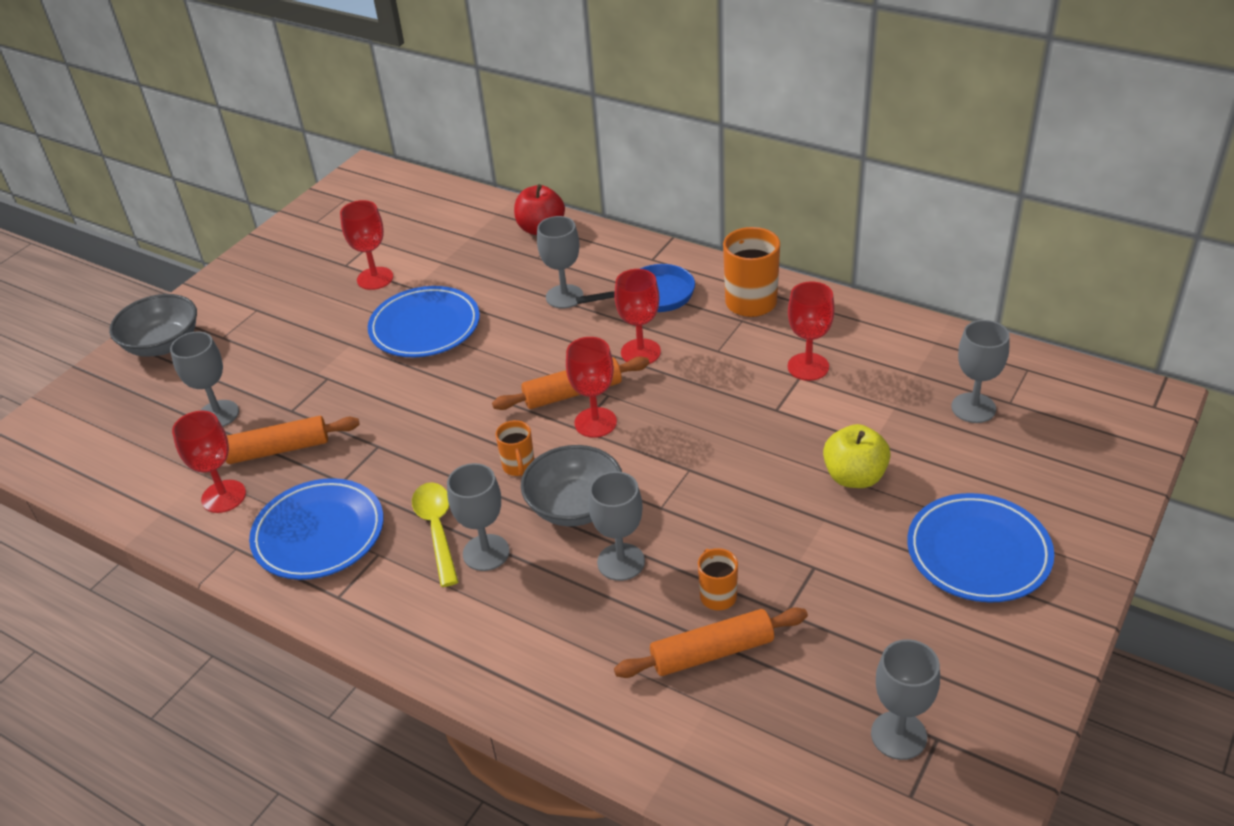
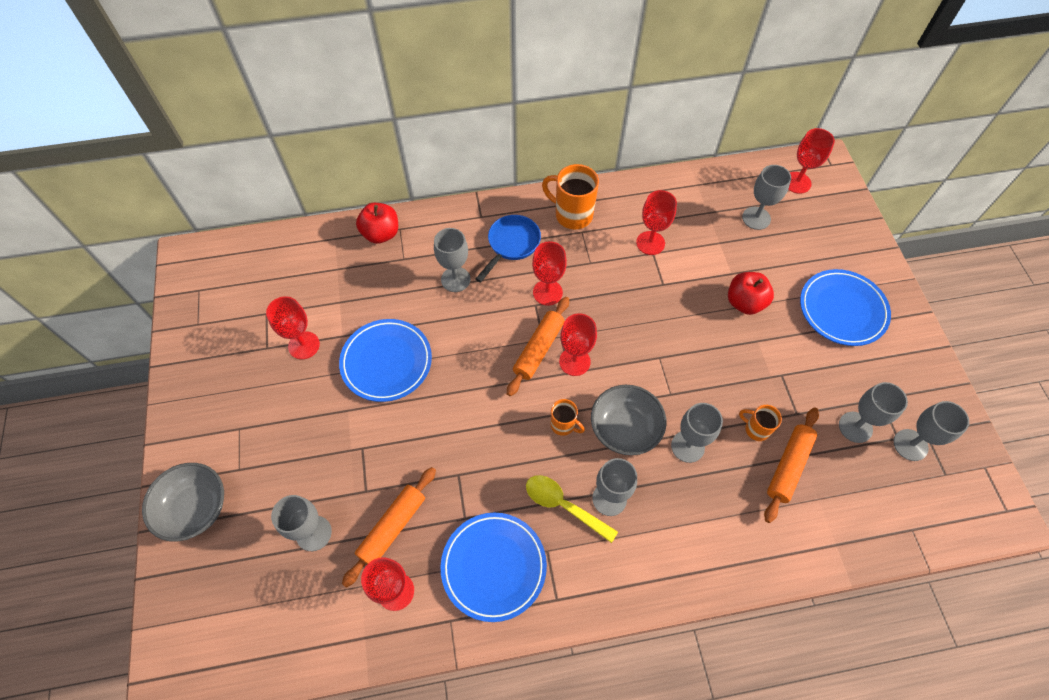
camera: 45 degrees left, 20 degrees up
(845, 671) = (855, 427): none -> grey goblet
(854, 477) = (744, 302): yellow apple -> red apple
(1077, 401) = (797, 182): none -> red goblet

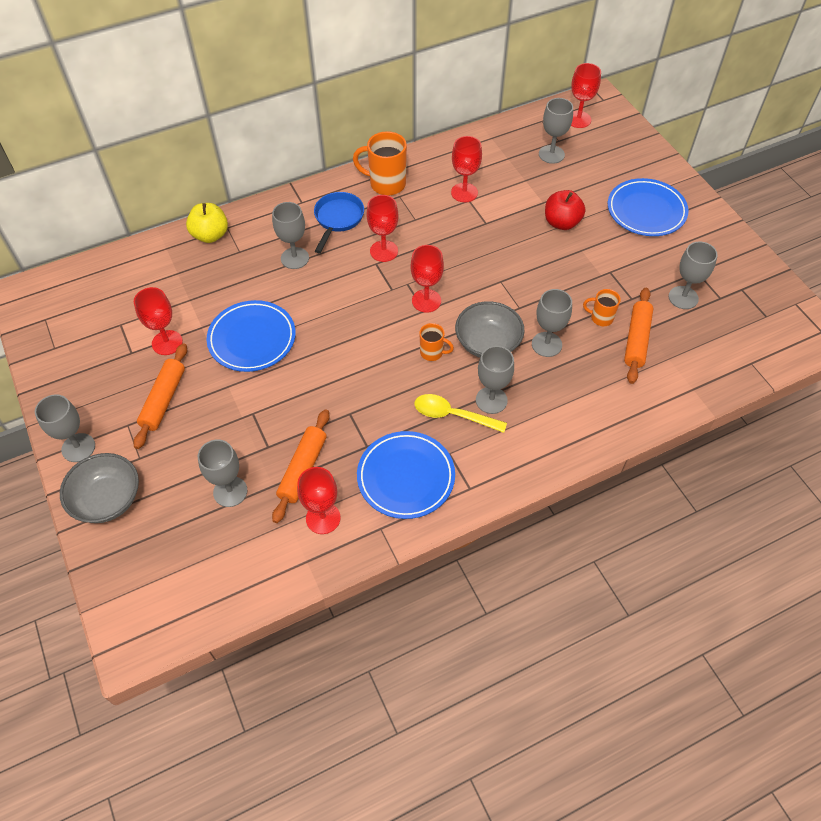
camera: 15 degrees left, 5 degrees down
(381, 234) = (210, 235): red apple -> yellow apple
(538, 349) = (390, 298): orange rolling pin -> orange rolling pin (164, 400)
(910, 445) = (732, 301): grey goblet -> grey goblet (78, 447)

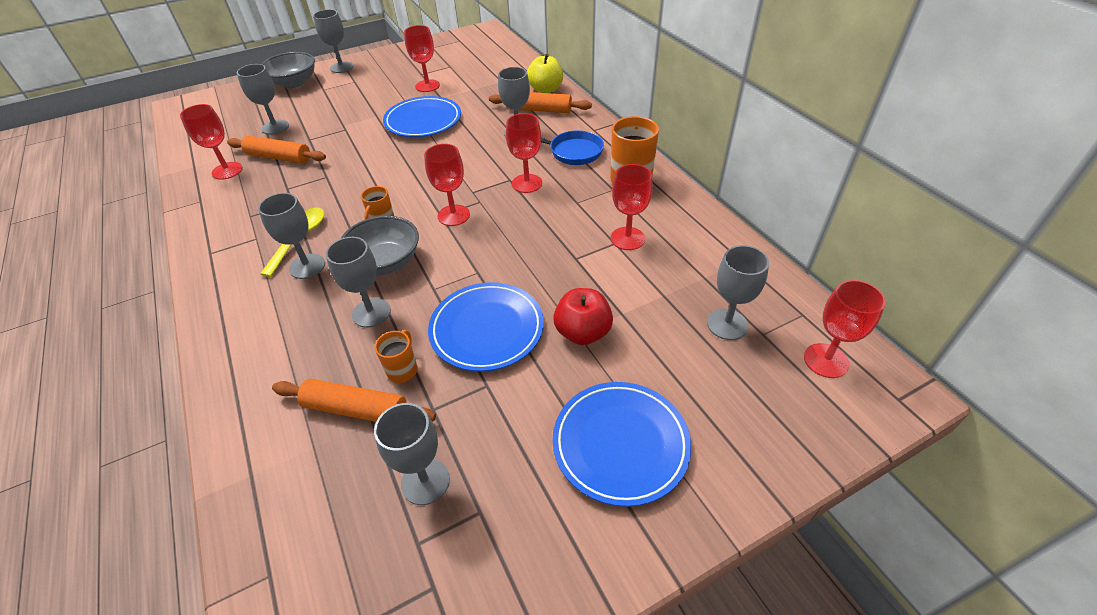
camera: 90 degrees right, 10 degrees down
(164, 400) = (372, 91): orange rolling pin -> orange rolling pin (540, 110)
(406, 477) = (243, 212): blue plate -> blue plate (487, 329)

